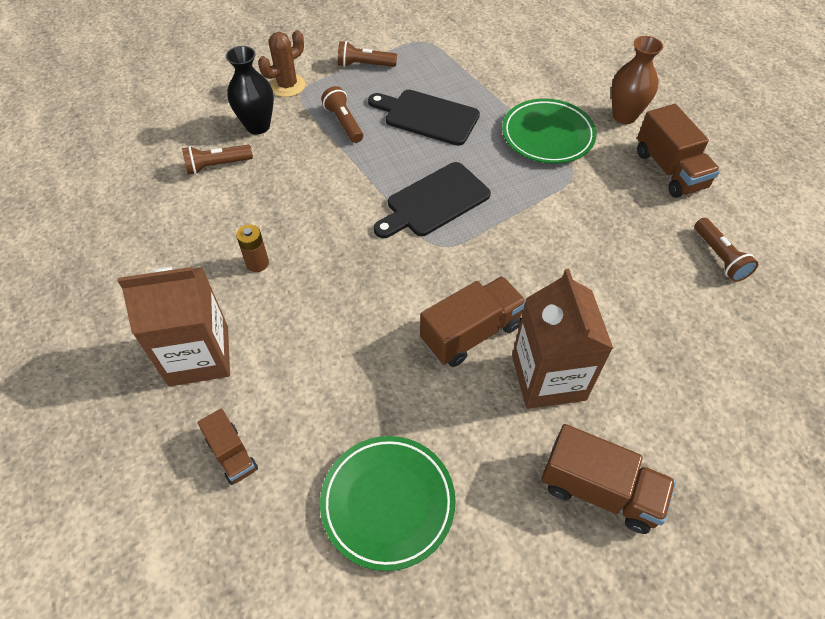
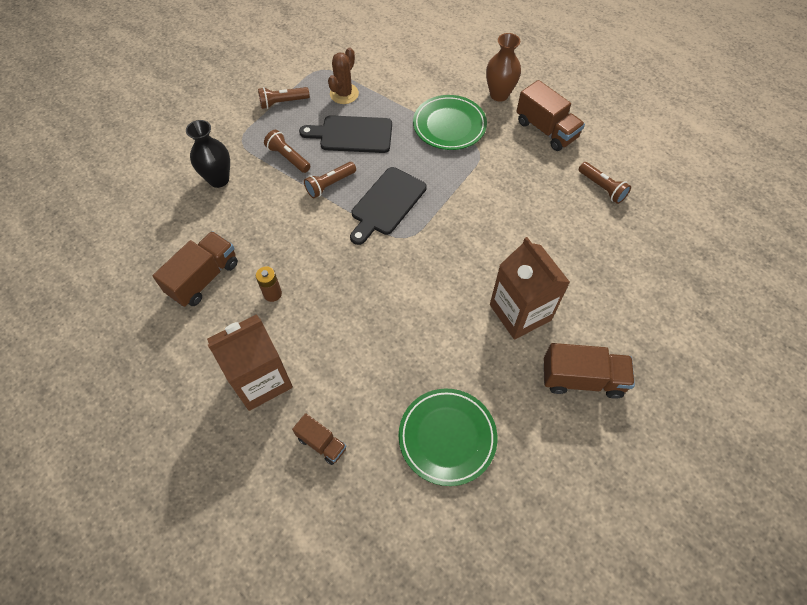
camera: 20 degrees left, 5 degrees up
(217, 165) = (201, 223): brown flashlight -> brown flashlight (330, 184)
(287, 86) = (227, 137): brown cactus -> brown cactus (344, 94)
(471, 333) = (454, 297): brown truck -> brown truck (204, 278)

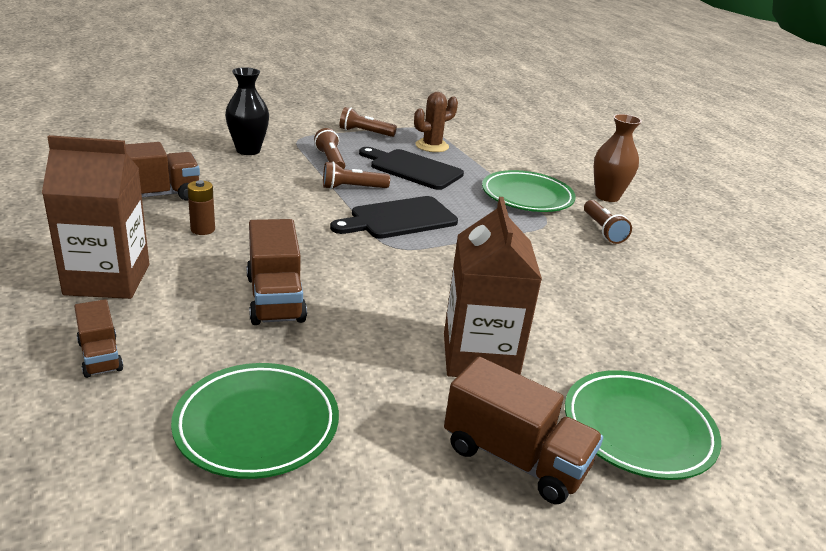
camera: 25 degrees right, 30 degrees down
(546, 130) = (647, 235): brown truck -> brown truck (275, 298)
(602, 188) = (691, 300): brown flashlight -> brown flashlight (602, 230)
(626, 320) = (638, 429): none -> green plate

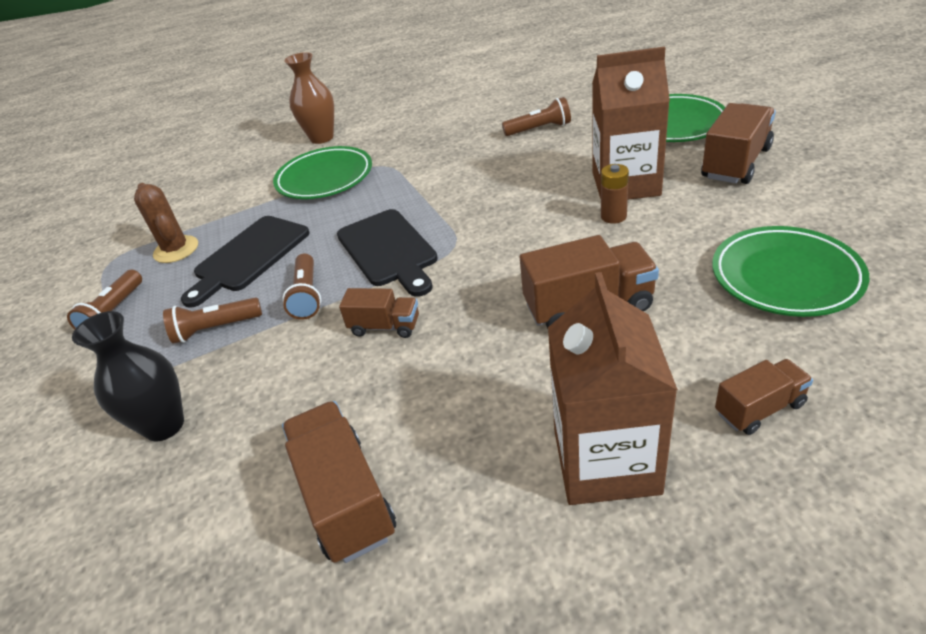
camera: 80 degrees left, 10 degrees up
(203, 229) = (446, 405): brown battery -> brown battery (613, 216)
(300, 213) = (385, 326): none -> brown truck
(602, 230) = (393, 139): brown flashlight -> brown flashlight (539, 129)

